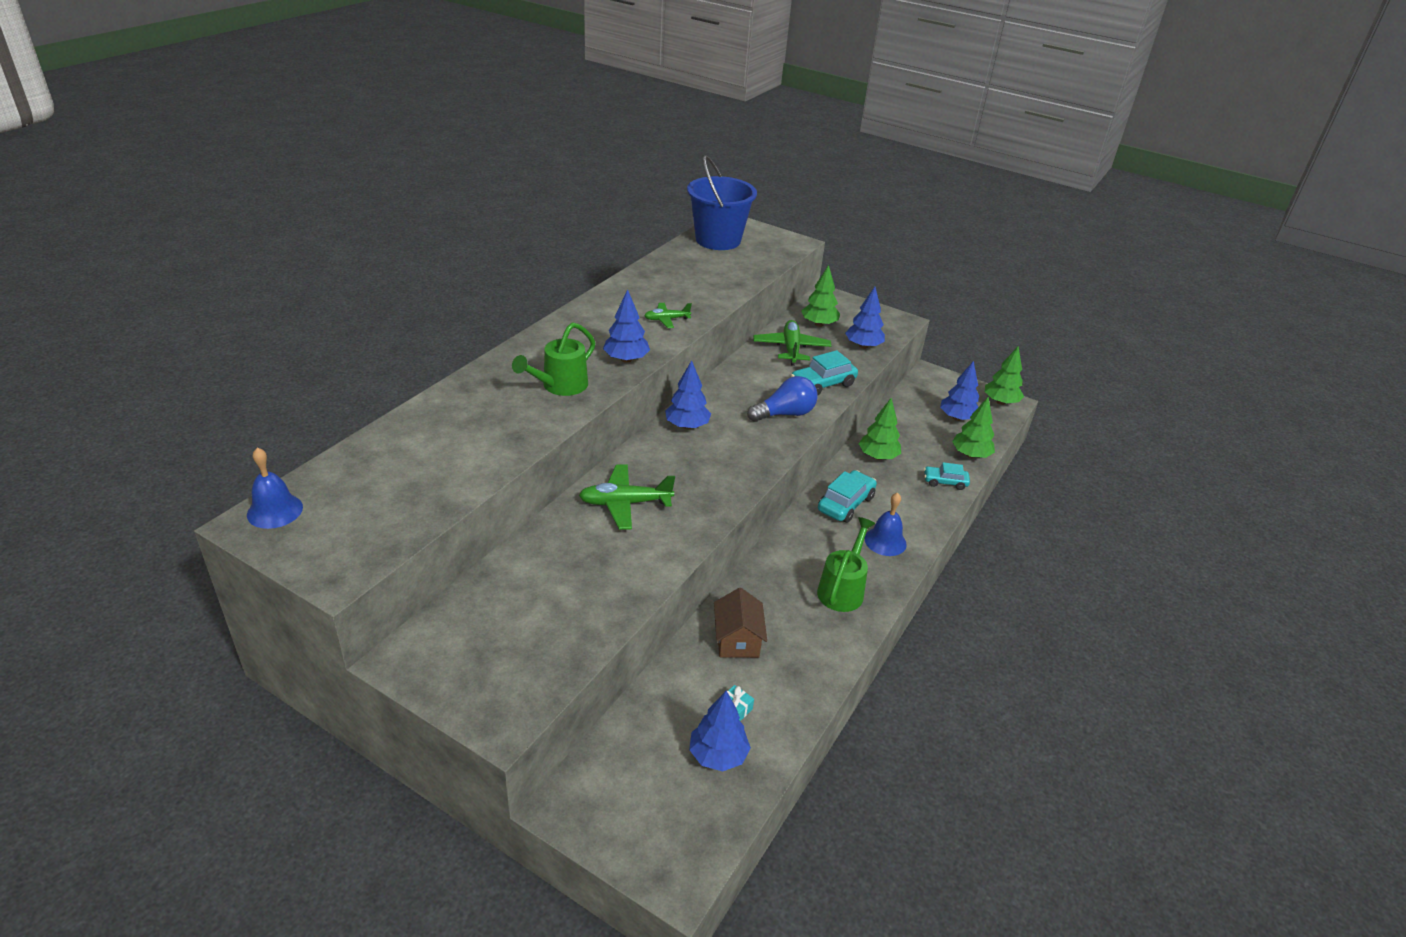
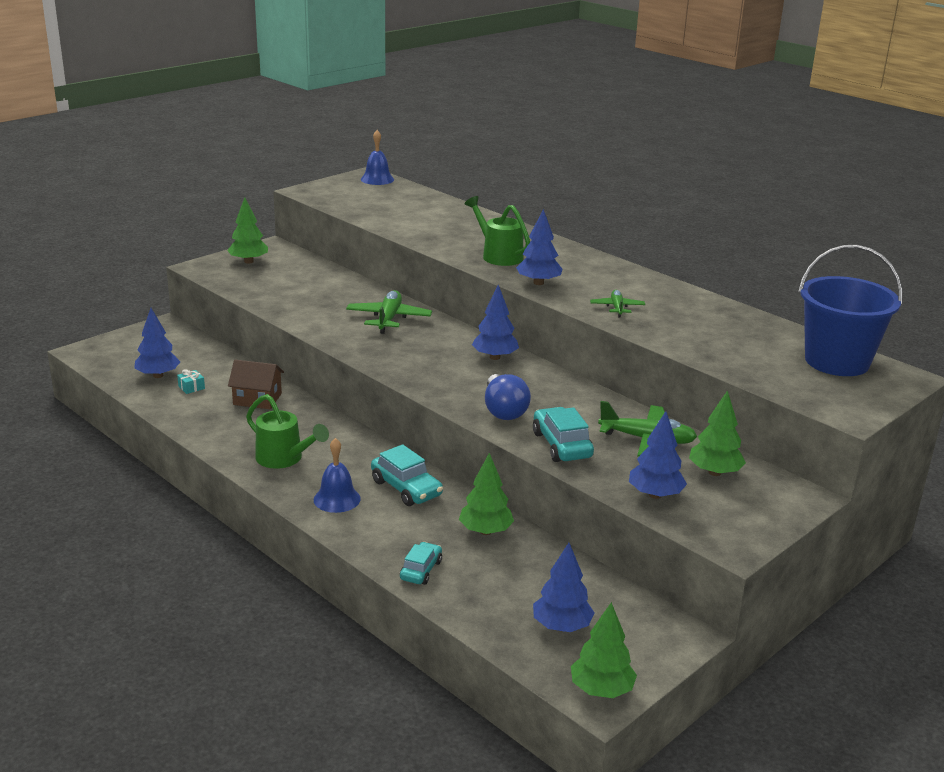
camera: 105 degrees right, 10 degrees down
(970, 455) = (471, 610): green tree -> green tree (249, 261)

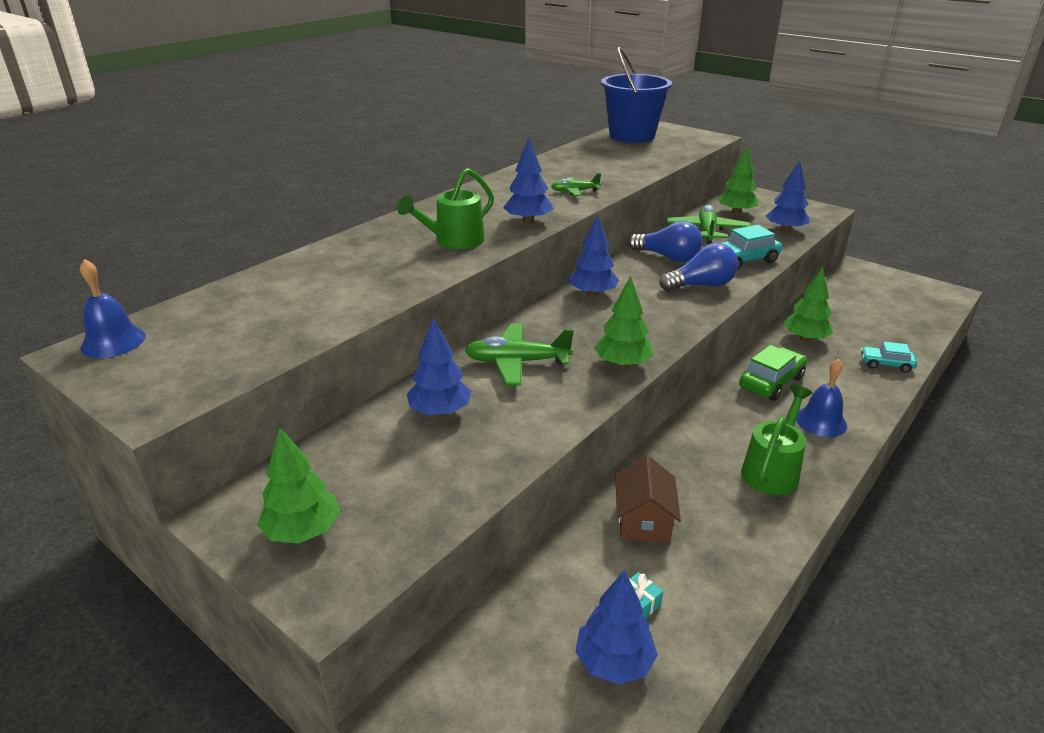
camera: 95 degrees left, 5 degrees up
(406, 488) = (771, 382): turquoise car -> green car
(561, 626) = (892, 305): blue tree -> blue tree (440, 411)
(573, 404) = (668, 257): none -> blue light bulb
(601, 690) = (939, 292): green tree -> green tree (622, 364)

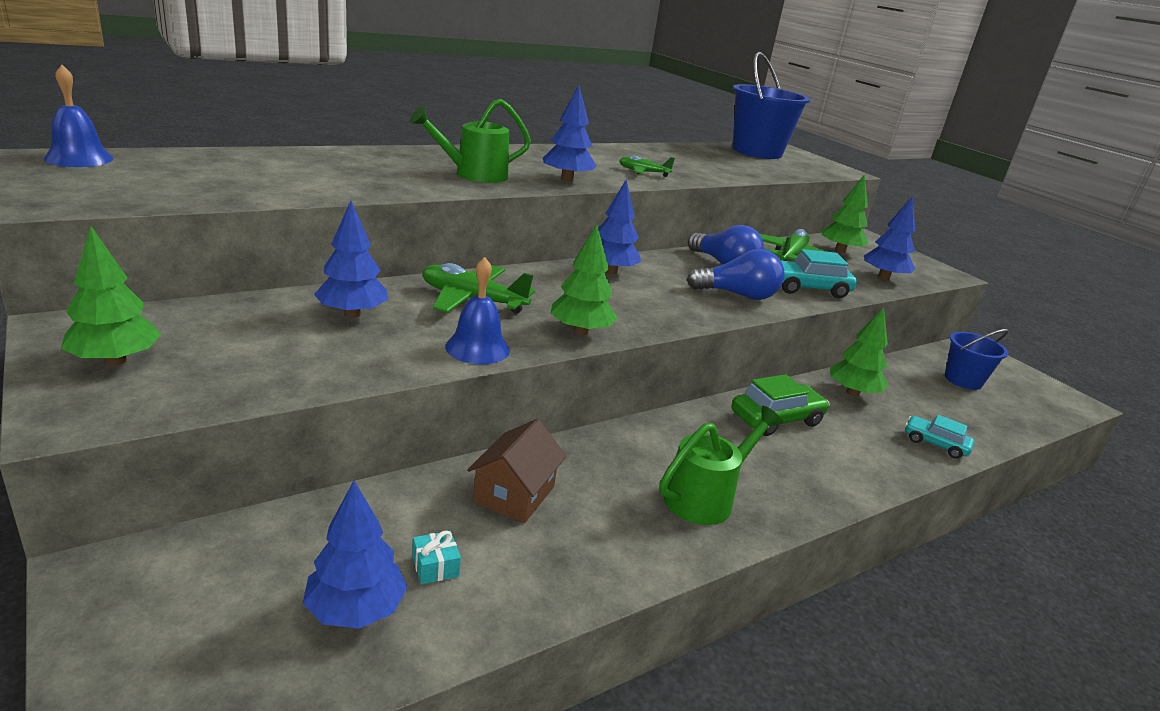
camera: 15 degrees right, 5 degrees down
(821, 421) = (805, 471): blue bell -> blue bell (477, 348)
(868, 299) = (963, 380): none -> blue bucket

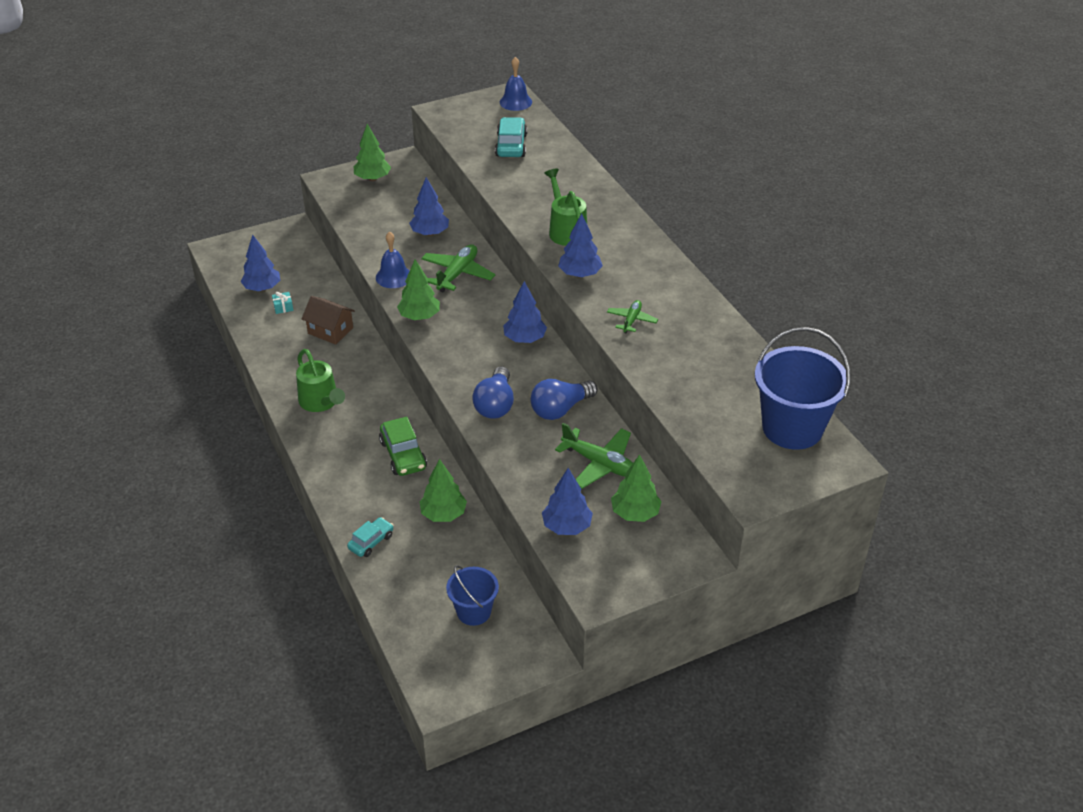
camera: 100 degrees right, 15 degrees up
(807, 288) = (521, 454): turquoise car -> turquoise car (511, 145)

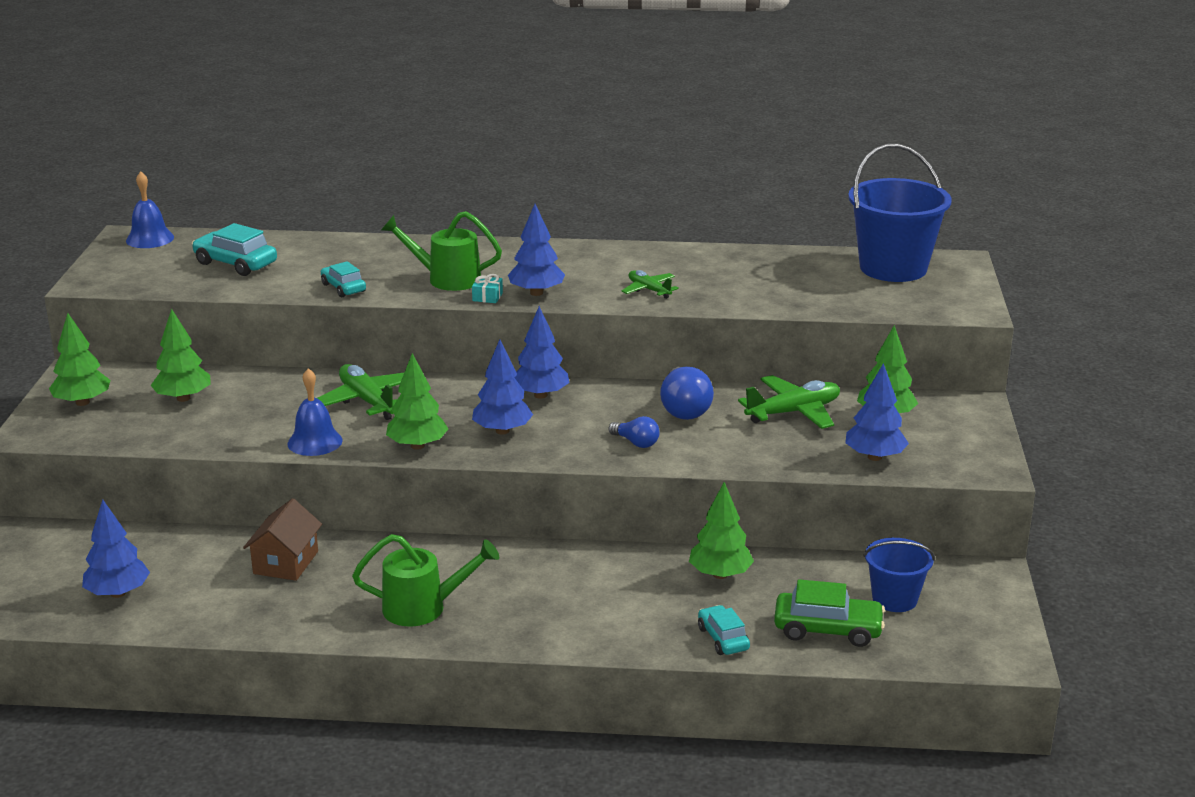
camera: 60 degrees left, 15 degrees down
(283, 307) = (185, 587): turquoise gift -> turquoise gift (487, 297)
(330, 330) = (286, 562): brown house -> brown house turned 45 degrees counterclockwise
(403, 455) = (589, 573): green car -> green car (827, 629)
(405, 208) = (183, 398): none -> green tree
(430, 233) = (260, 396): blue tree -> blue tree (502, 431)
(495, 404) = (636, 443): blue light bulb -> blue light bulb, size x0.58
(515, 197) = (343, 288): none -> turquoise car

